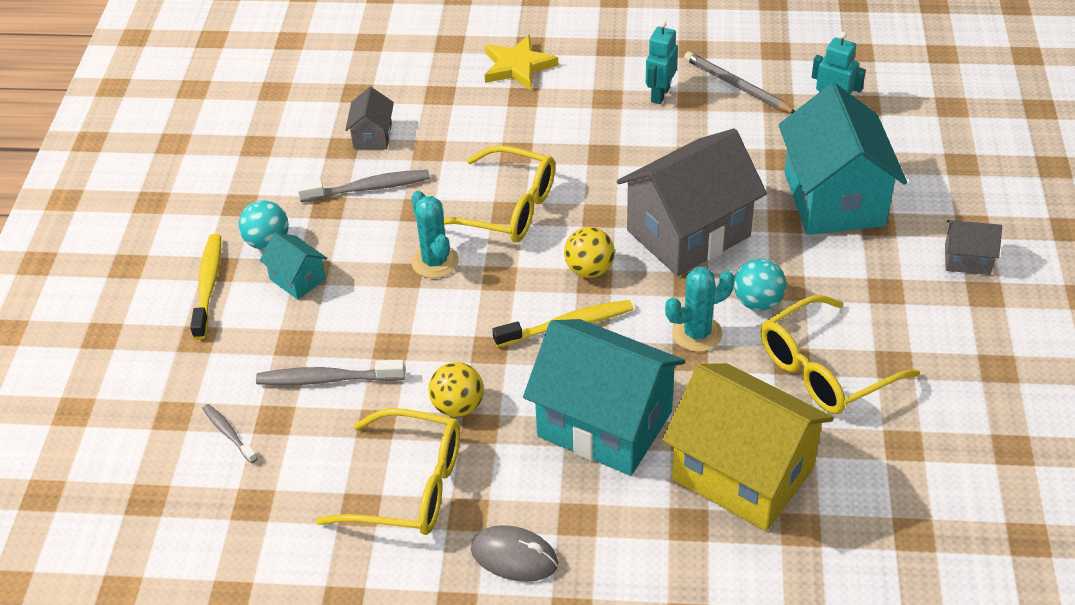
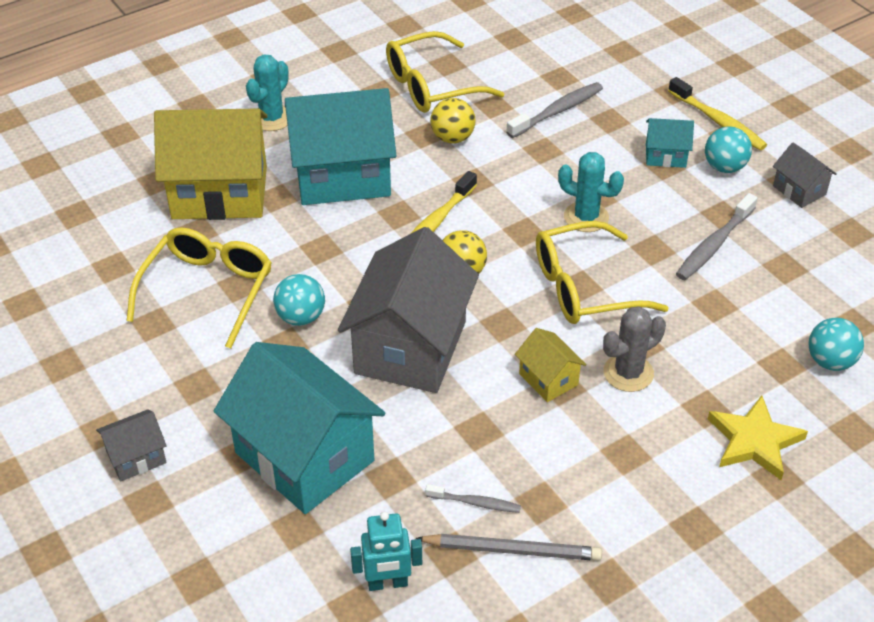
camera: 140 degrees right, 0 degrees up
(228, 433) = (576, 58): grey toothbrush -> grey toothbrush (475, 503)
(372, 136) = (777, 290): grey house -> grey house (799, 190)
(406, 81) = (830, 361): none -> turquoise ball
(514, 557) = (329, 85): grey mouse -> none
(547, 139) = (628, 373): none -> grey cactus
(608, 162) = (548, 379): none -> yellow house
(660, 94) = (579, 489): turquoise robot -> none
(697, 334) = (330, 267): turquoise cactus -> turquoise cactus (271, 118)

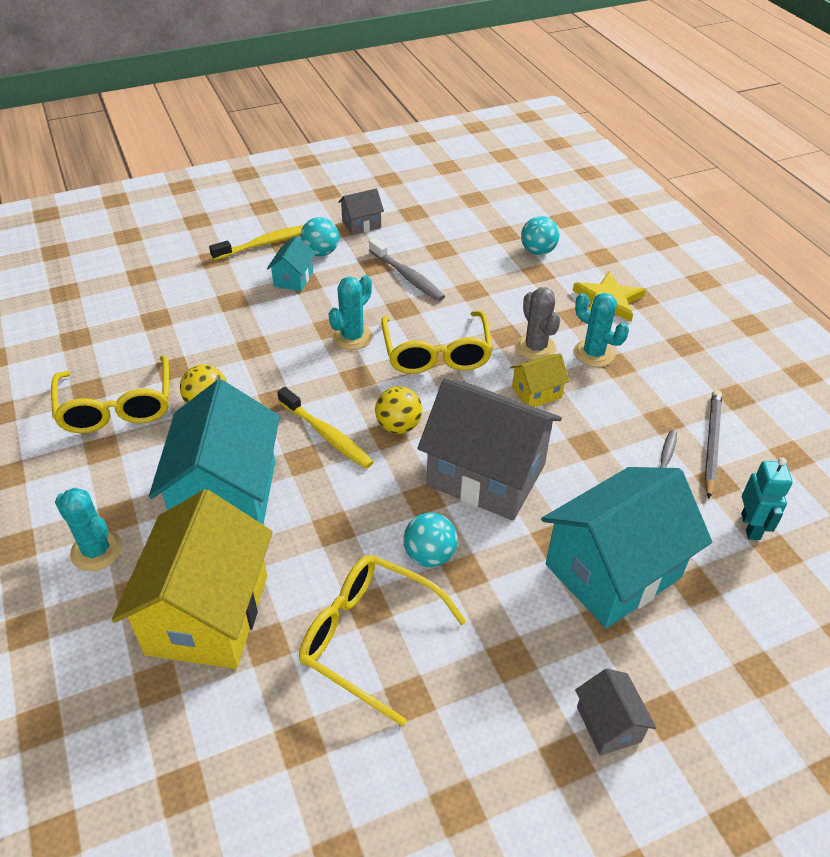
camera: 80 degrees left, 0 degrees up
(557, 111) = (204, 328): grey toothbrush -> none
(638, 429) = (593, 353): none -> turquoise cactus

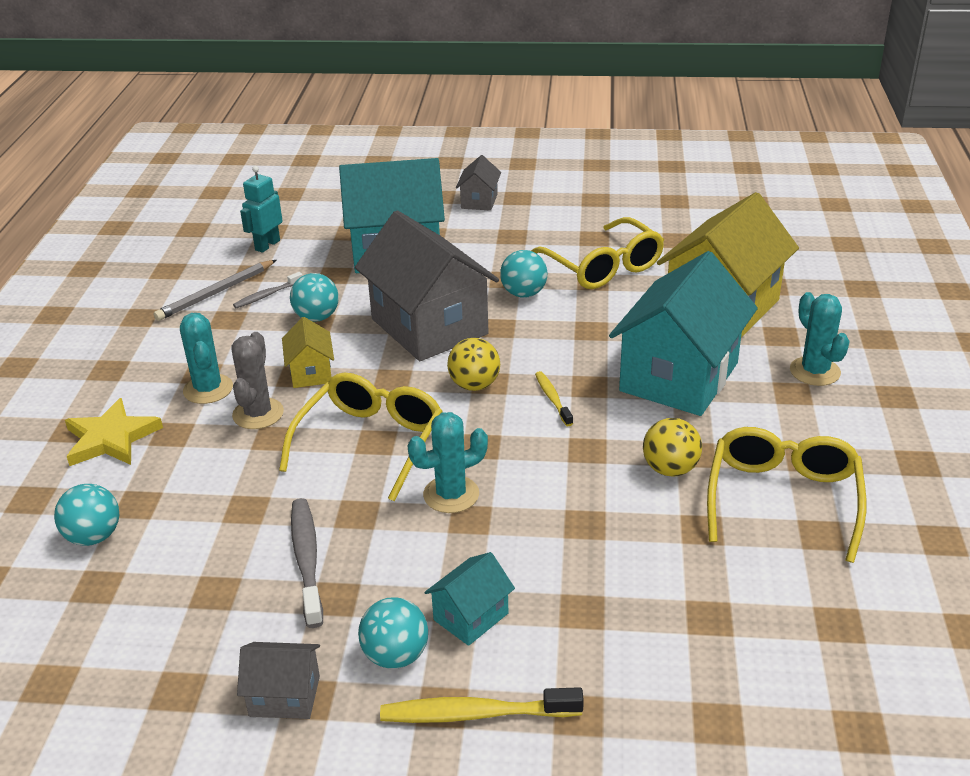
camera: 150 degrees left, 10 degrees down
(327, 435) = (552, 399): yellow toothbrush -> yellow toothbrush, size x0.60
(536, 393) = (311, 372): yellow house -> yellow house turned 75 degrees clockwise
(593, 449) = (317, 317): none -> turquoise ball

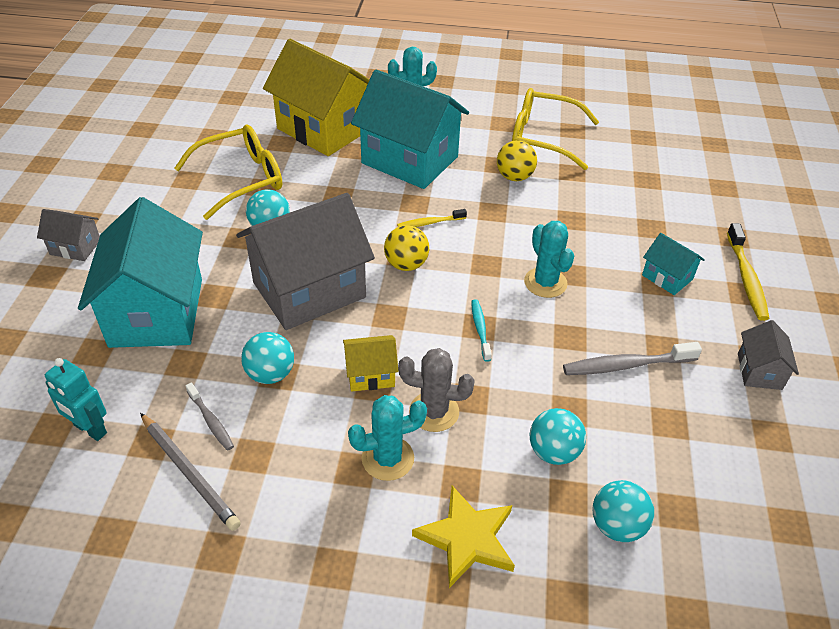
camera: 90 degrees left, 10 degrees up
(370, 442) = (480, 329): yellow glasses -> turquoise toothbrush
(396, 655) = (709, 314): turquoise ball -> turquoise ball (553, 452)

